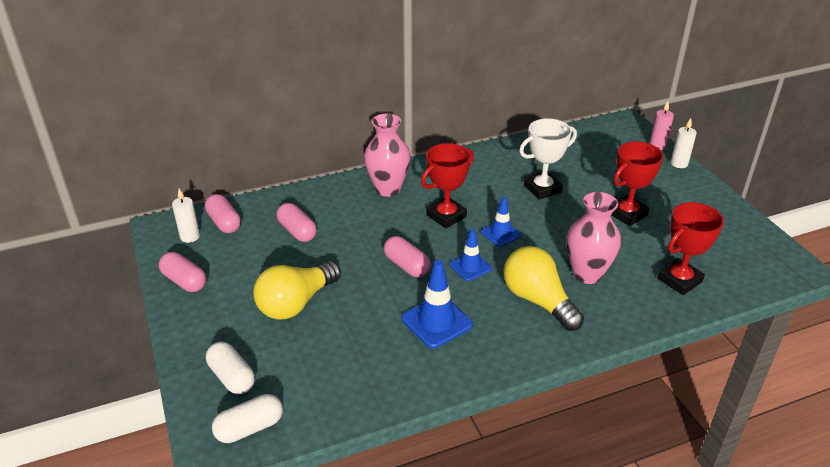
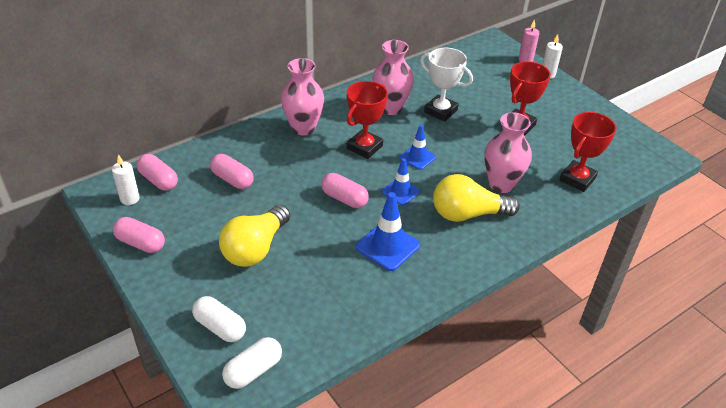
camera: 15 degrees left, 5 degrees up
(488, 179) = (391, 108): none -> pink vase
(538, 300) = (468, 214): yellow light bulb -> yellow light bulb turned 45 degrees counterclockwise
(542, 189) = (440, 111): white trophy -> white trophy turned 75 degrees clockwise

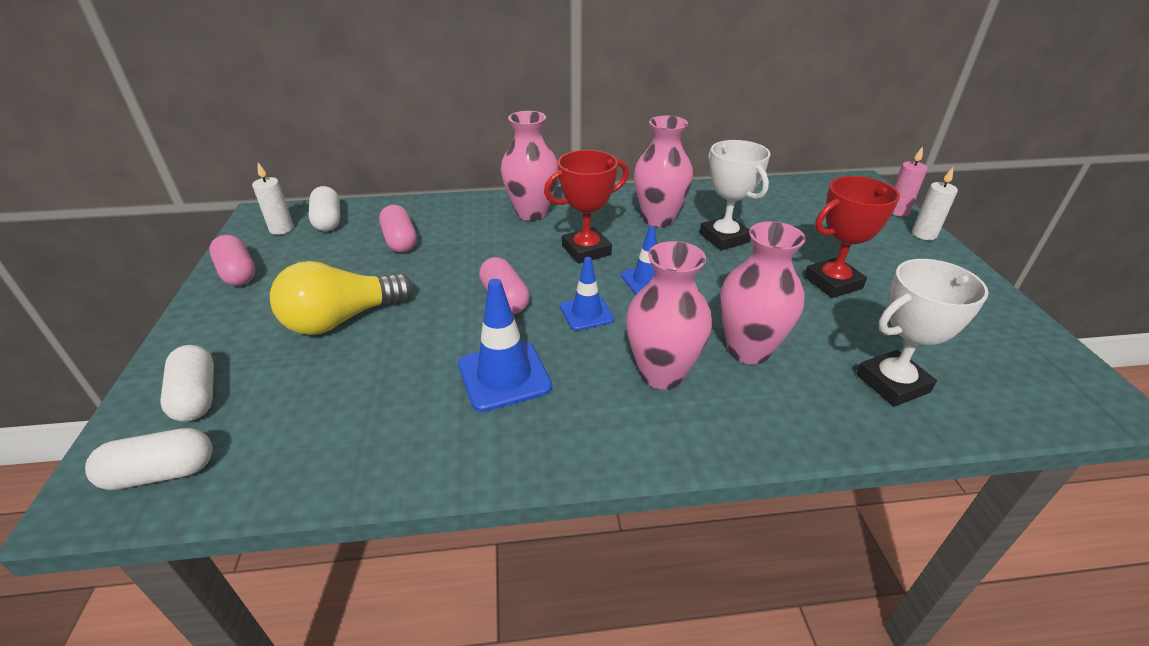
camera: 30 degrees right, 5 degrees down
(159, 180) = (328, 221): pink capsule -> white capsule
(468, 214) = (661, 373): yellow light bulb -> pink vase
(577, 179) = (892, 383): red trophy -> white trophy

